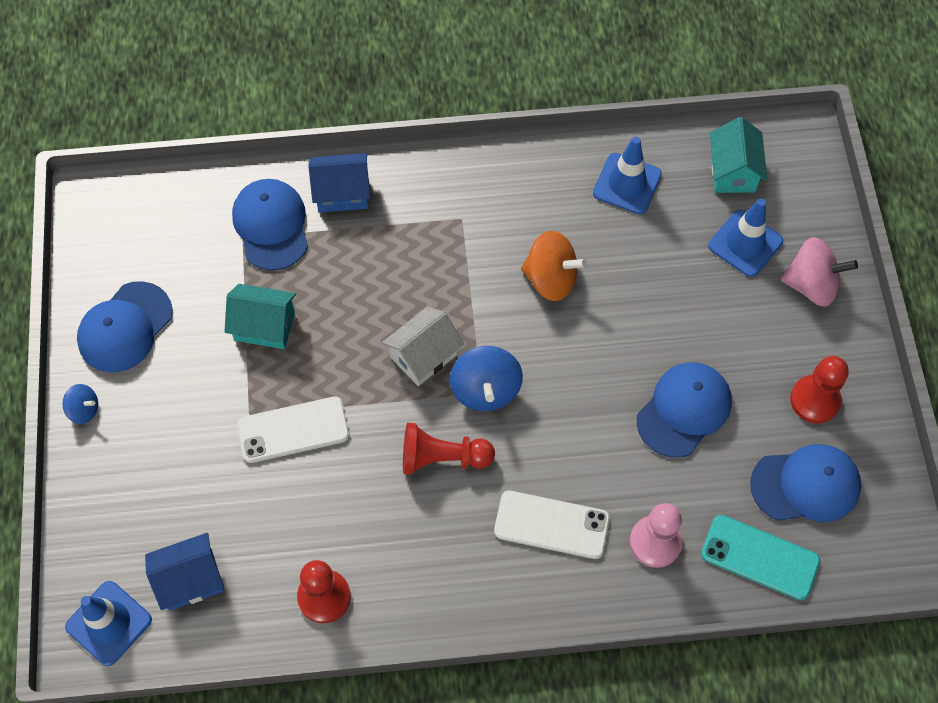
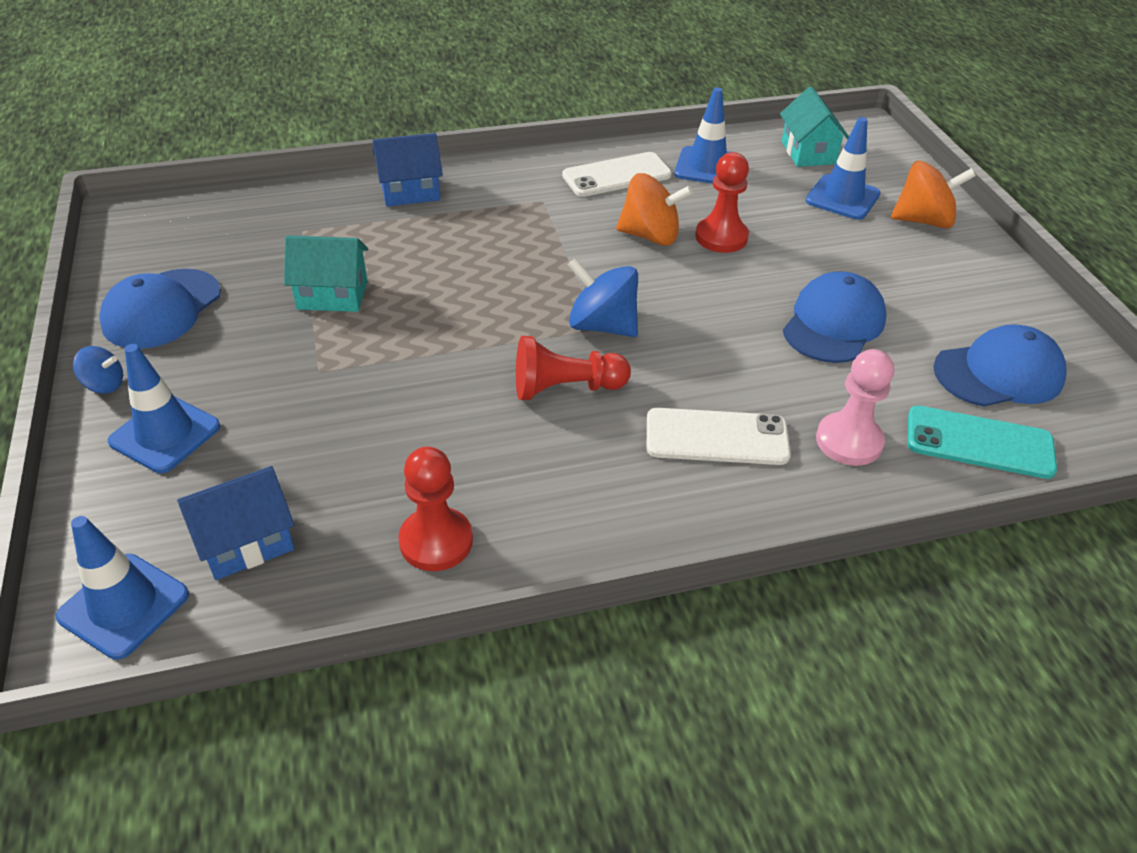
camera: 10 degrees left, 20 degrees down
(131, 468) = (165, 434): none -> blue traffic cone
(271, 225) = (334, 219): blue cap -> none
(293, 430) = (376, 380): white phone -> white phone (617, 175)
(424, 356) = (524, 304): white house -> none
(485, 389) = (602, 325): blue spinning top -> blue spinning top turned 135 degrees clockwise
(811, 285) = (923, 220): pink spinning top -> orange spinning top
(815, 400) = (971, 304): red pawn -> red pawn (721, 237)

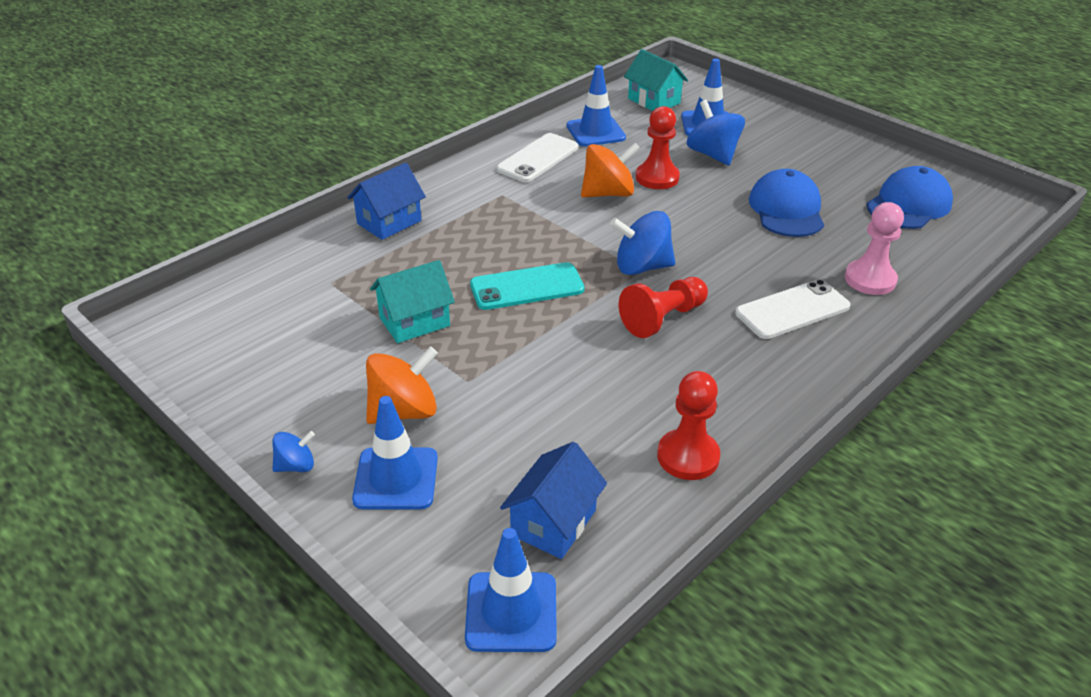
camera: 30 degrees left, 5 degrees down
(161, 309) = (277, 388): blue cap -> none
(812, 233) = (713, 155): none -> blue spinning top
(923, 220) = (772, 124): orange spinning top -> orange spinning top (404, 411)
(979, 443) = (940, 250): turquoise phone -> turquoise phone (527, 287)

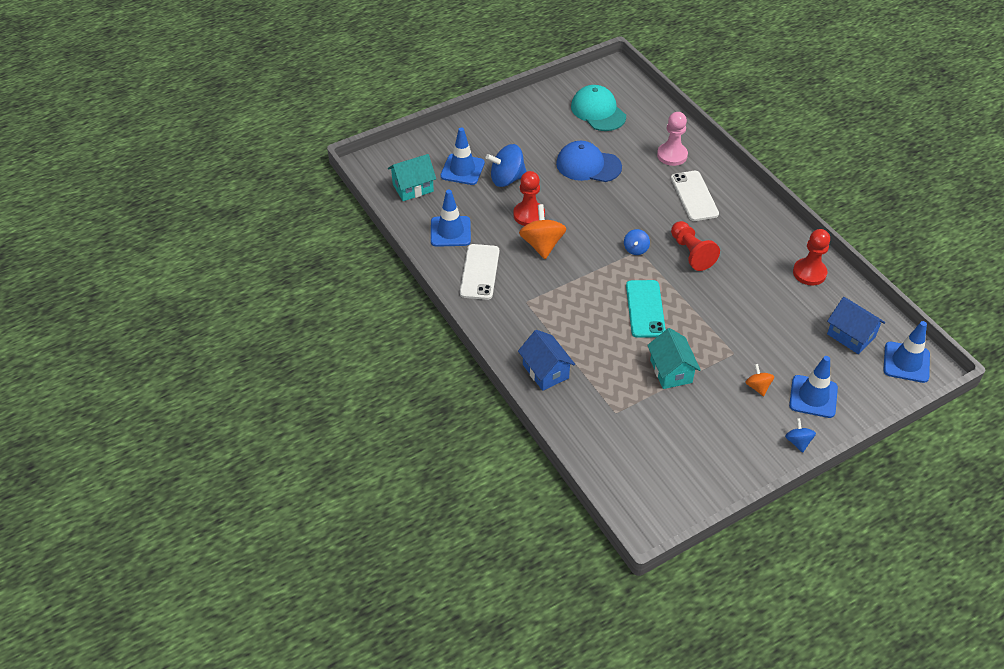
camera: 75 degrees left, 10 degrees up
(404, 411) = (757, 387): orange spinning top -> orange spinning top, size x0.55
(538, 158) = (480, 272): white phone -> white phone turned 45 degrees clockwise
(642, 267) = (635, 249): blue spinning top -> blue spinning top, size x0.55
(909, 205) = (598, 111): blue cap -> turquoise cap

